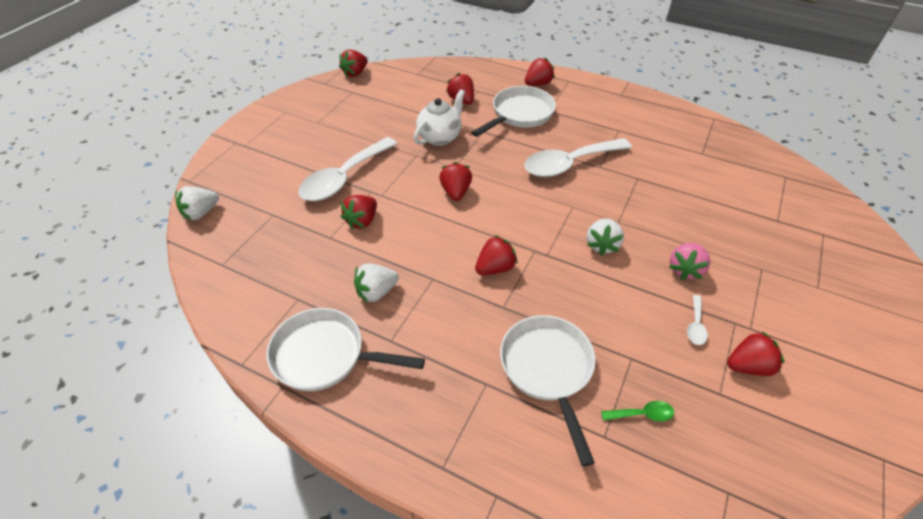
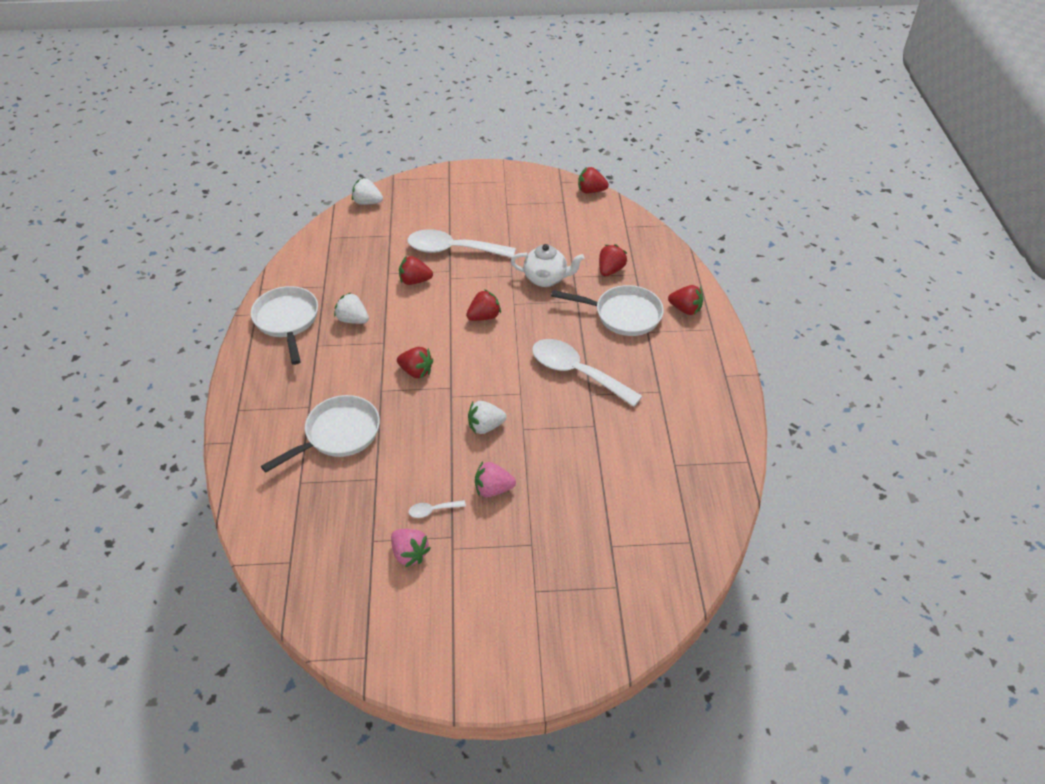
camera: 60 degrees right, 0 degrees up
(642, 414) = (329, 498): green spoon -> none
(748, 366) = (409, 553): red strawberry -> pink strawberry

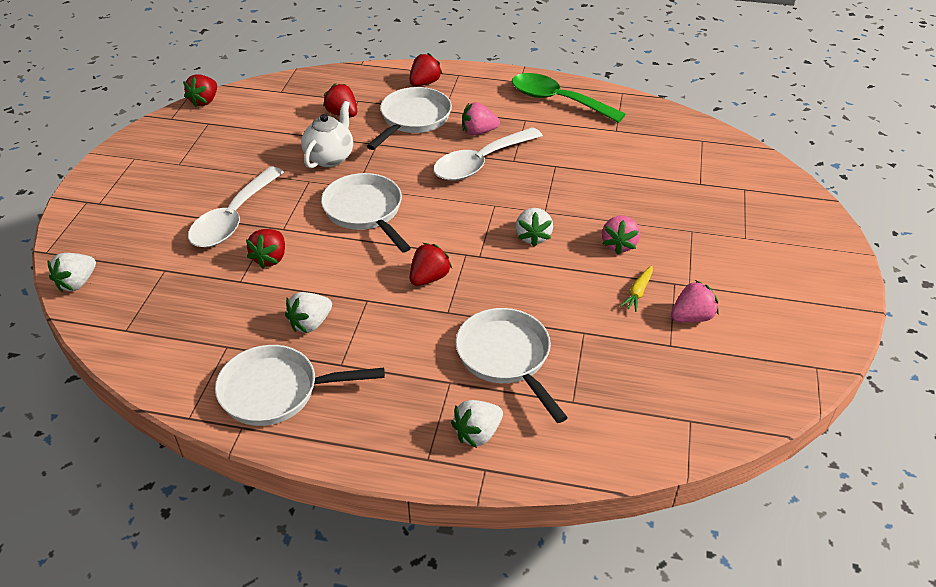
camera: 75 degrees left, 5 degrees down
(262, 432) = (477, 433): none -> white strawberry
(432, 510) = (638, 292): white spoon -> yellow carrot
(484, 316) = (365, 212): red strawberry -> white pan
(624, 362) = (478, 132): none -> pink strawberry
(705, 410) = (557, 100): none -> green spoon

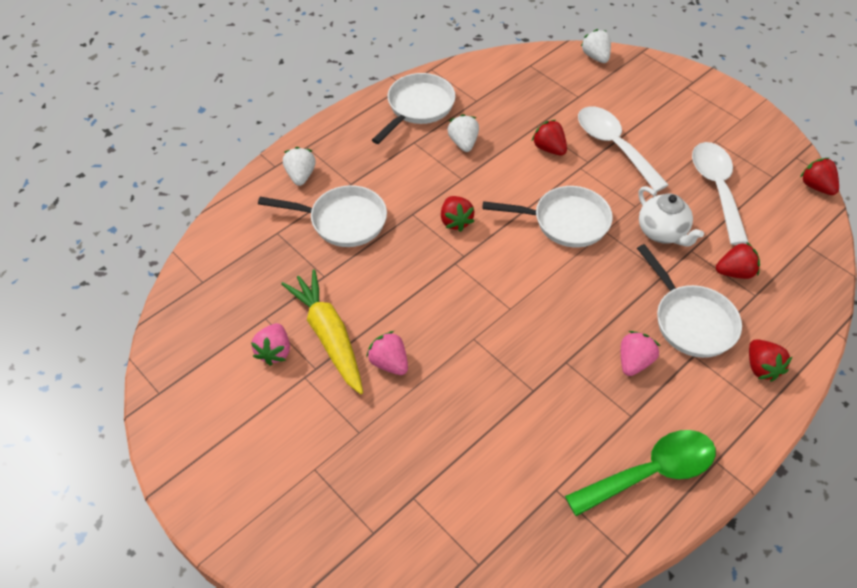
camera: 125 degrees right, 10 degrees up
(480, 163) = (579, 333): white spoon -> white spoon (716, 188)
(533, 237) = (448, 310): white strawberry -> none
(638, 292) = (329, 336): yellow carrot -> yellow carrot, size x2.35

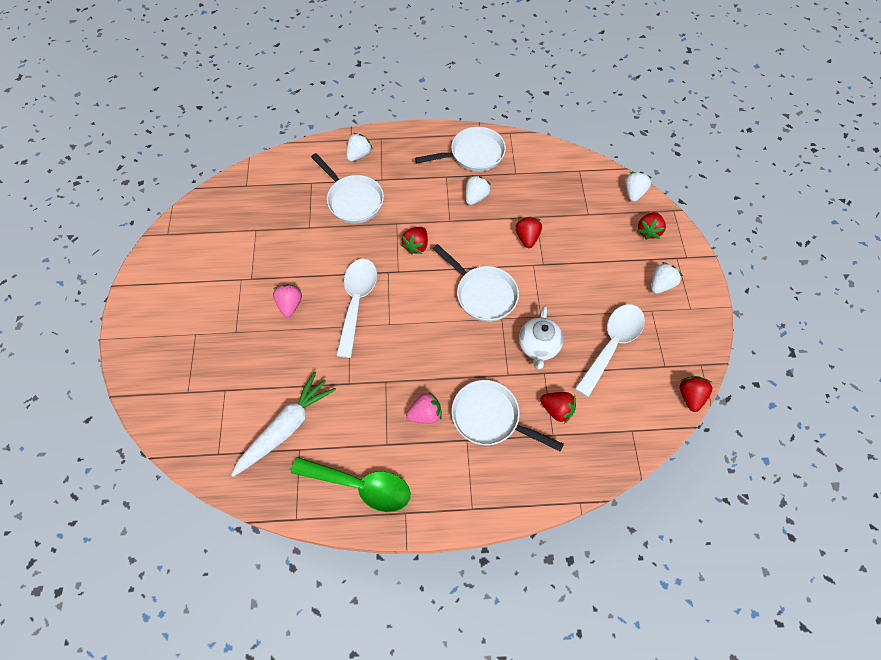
camera: 40 degrees right, 10 degrees up
(274, 351) = (241, 253): pink strawberry -> none
(329, 336) = (276, 265): yellow carrot -> none
(520, 480) = (286, 427): none -> white carrot
(614, 146) = (573, 265): white spoon -> white spoon (357, 301)
(691, 321) = (490, 417): white pan -> white pan turned 105 degrees clockwise
(698, 116) = (660, 284): none -> white strawberry
(761, 367) = (501, 482): red strawberry -> red strawberry (648, 231)

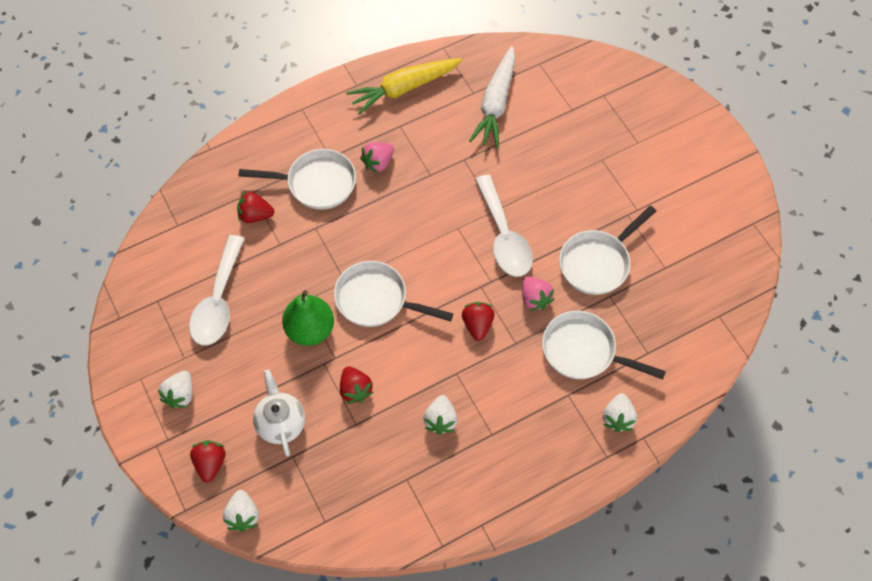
camera: 155 degrees right, 0 degrees up
(290, 305) = (568, 205): pink strawberry -> pink strawberry (534, 298)
(361, 486) = (404, 88): green spoon -> yellow carrot
(473, 154) = (474, 485): white pan -> white pan (597, 263)
(538, 347) = (295, 267): white teapot -> white teapot (281, 423)
(544, 292) = (310, 329): none -> green pear
(690, 396) = (125, 280): red strawberry -> none

